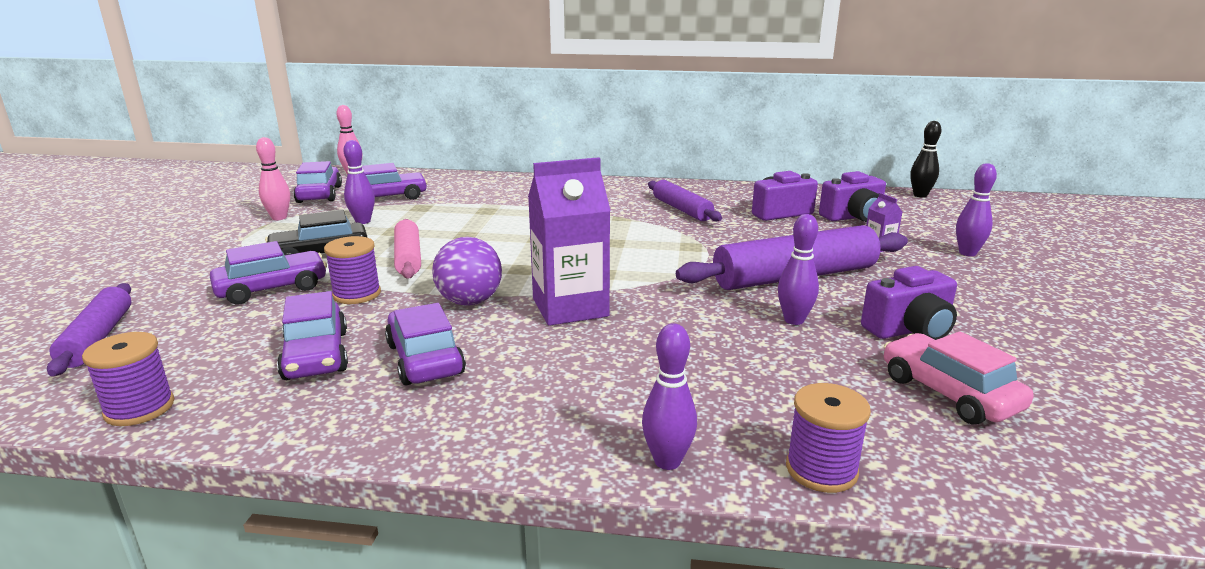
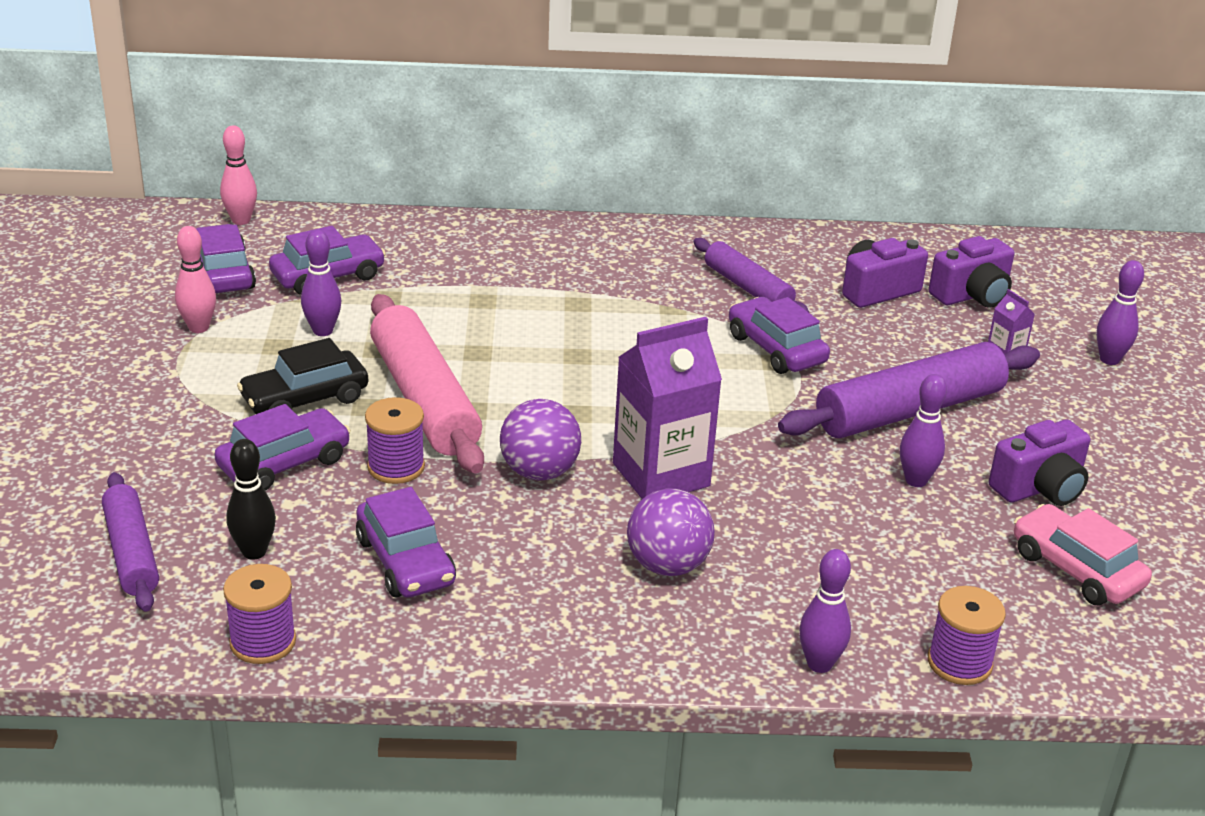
camera: 10 degrees left, 10 degrees up
(408, 257) = (424, 399): pink rolling pin -> pink rolling pin, size x1.67
(425, 359) = (529, 559): purple car -> purple car (776, 349)
(547, 369) = (667, 565): none -> purple ball
(920, 195) = (1057, 245): black bowling pin -> black bowling pin (254, 552)

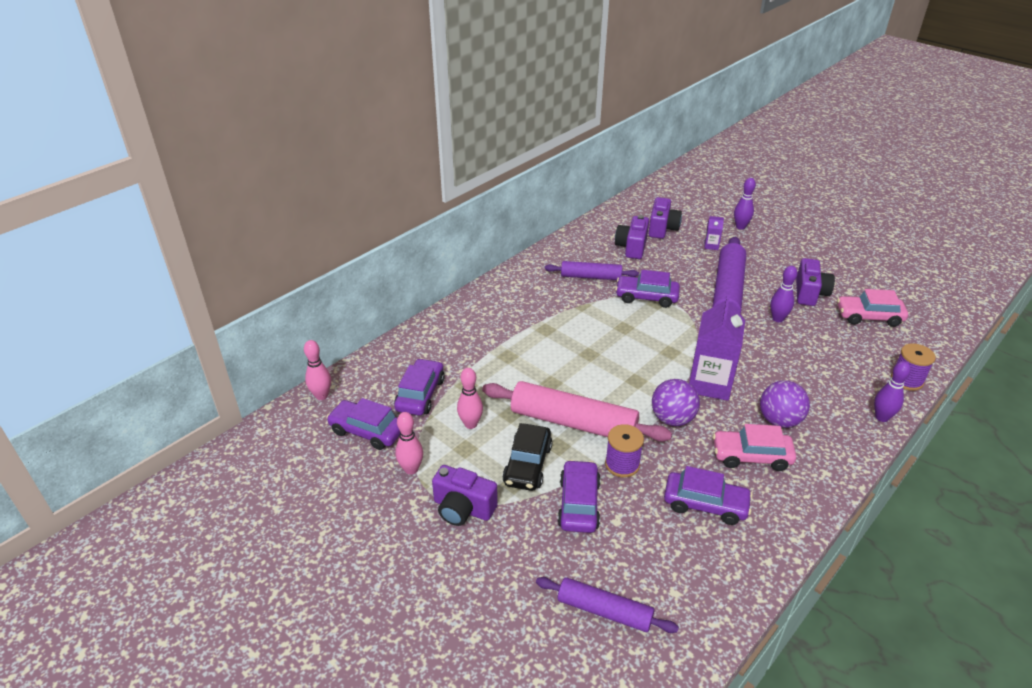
camera: 45 degrees left, 5 degrees up
(179, 388) = (463, 508): none -> purple camera
(254, 552) = (648, 558): black bowling pin -> none
(263, 642) = (730, 595): purple spool -> none
(323, 331) = (470, 424): purple bowling pin -> pink bowling pin
(553, 567) = (751, 456): none -> pink car

